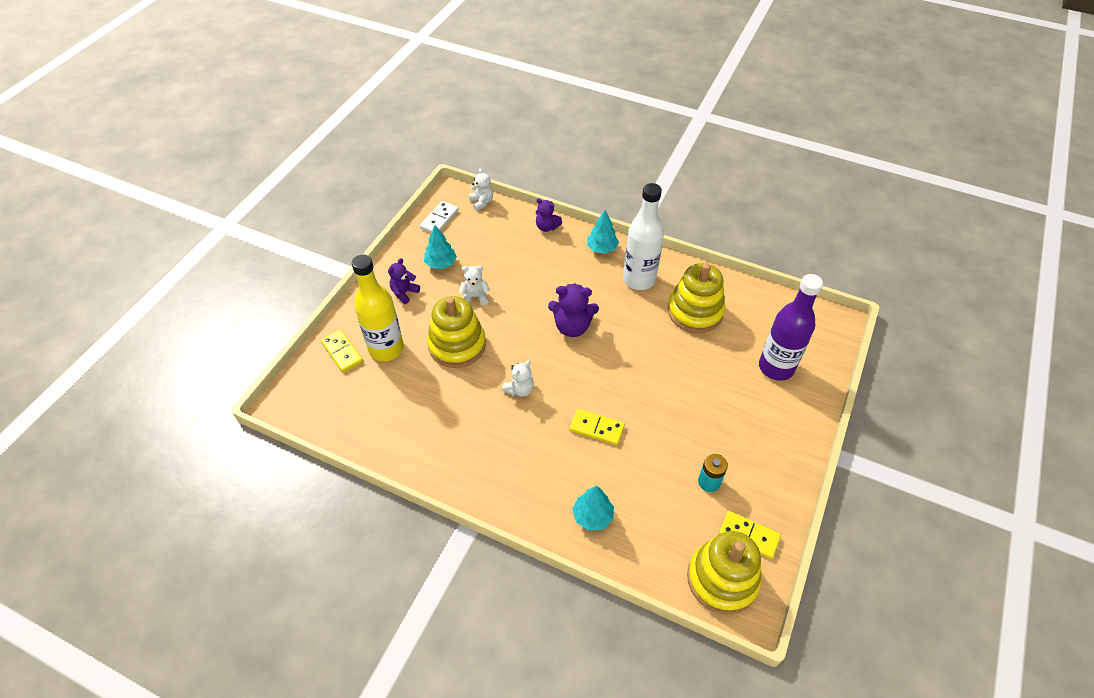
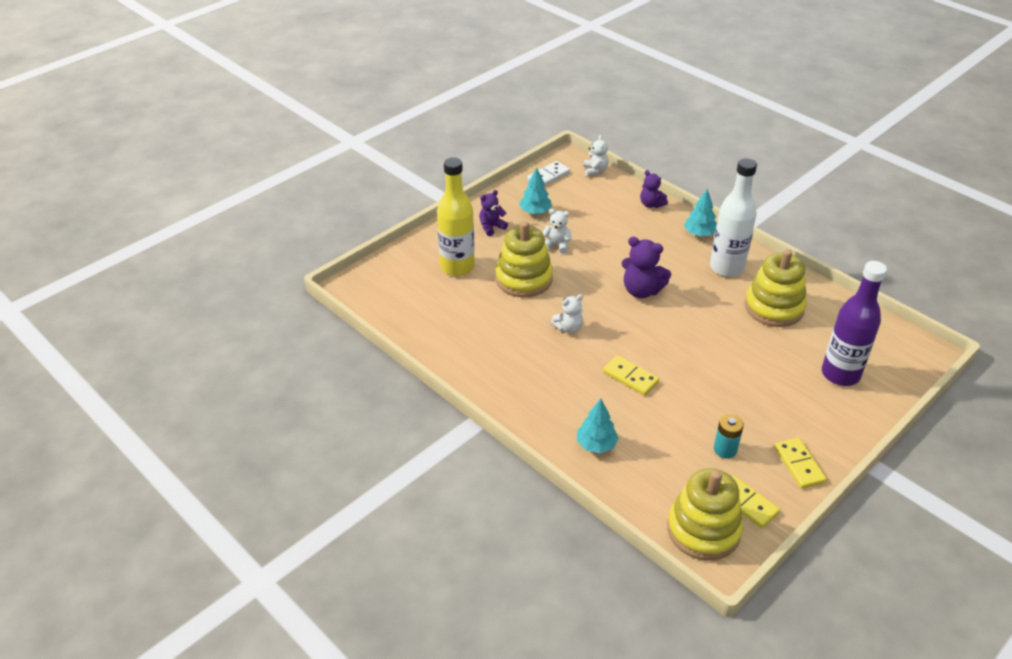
camera: 20 degrees right, 10 degrees down
(342, 352) = (416, 260): yellow domino -> yellow domino (799, 465)

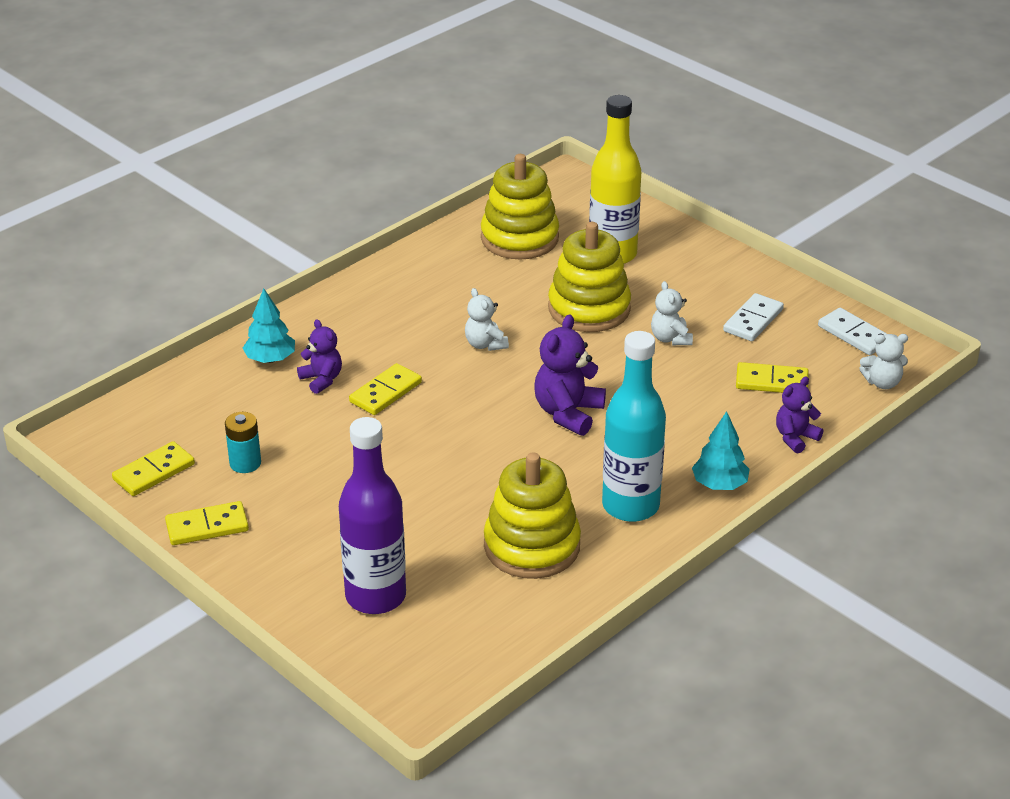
camera: 90 degrees right, 5 degrees down
(491, 227) = (707, 281): purple teddy bear -> purple teddy bear (322, 379)
(535, 212) = (753, 320): turquoise tree -> white domino
(556, 245) = (670, 338): white teddy bear -> white teddy bear turned 150 degrees clockwise
(598, 209) = (771, 381): none -> yellow domino
(703, 530) = (123, 433): yellow stacking toy -> yellow stacking toy (519, 238)
(726, 267) = (630, 506): white bottle -> turquoise bottle

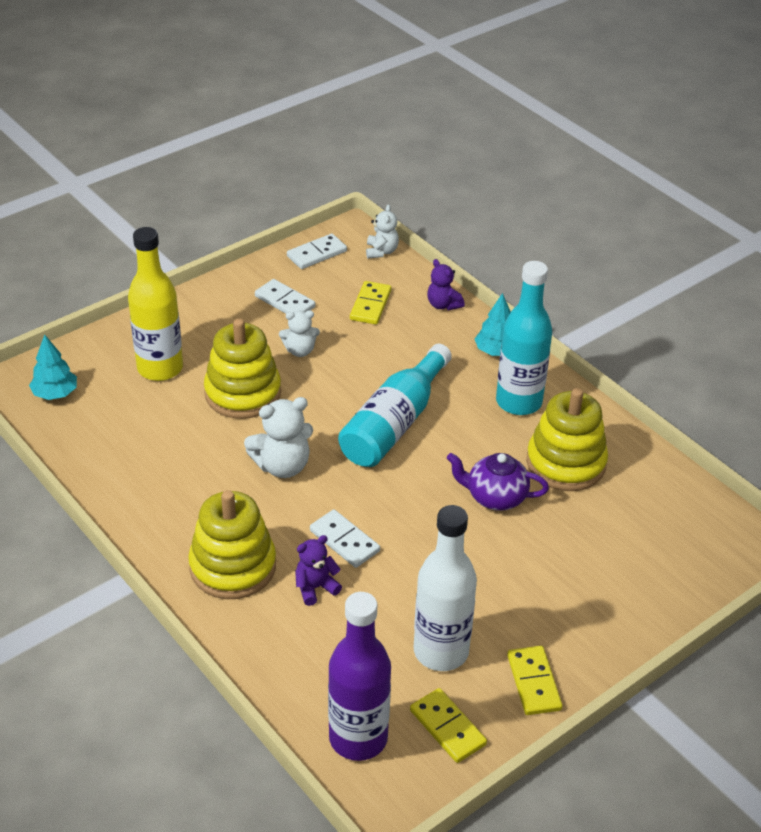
camera: 85 degrees left, 5 degrees up
(245, 463) = (441, 651): turquoise battery -> white bottle
(270, 359) = (272, 628): turquoise tree -> turquoise tree (55, 394)
(375, 596) = (627, 564): purple bottle -> purple bottle (358, 738)
(386, 392) = (344, 541): yellow domino -> white domino
(465, 492) = (495, 497): none -> purple teapot
(485, 344) = (282, 466): white teddy bear -> white teddy bear, size x1.59
(519, 238) = (111, 426): yellow stacking toy -> yellow stacking toy (233, 566)
(568, 413) = (394, 423): purple teddy bear -> turquoise bottle

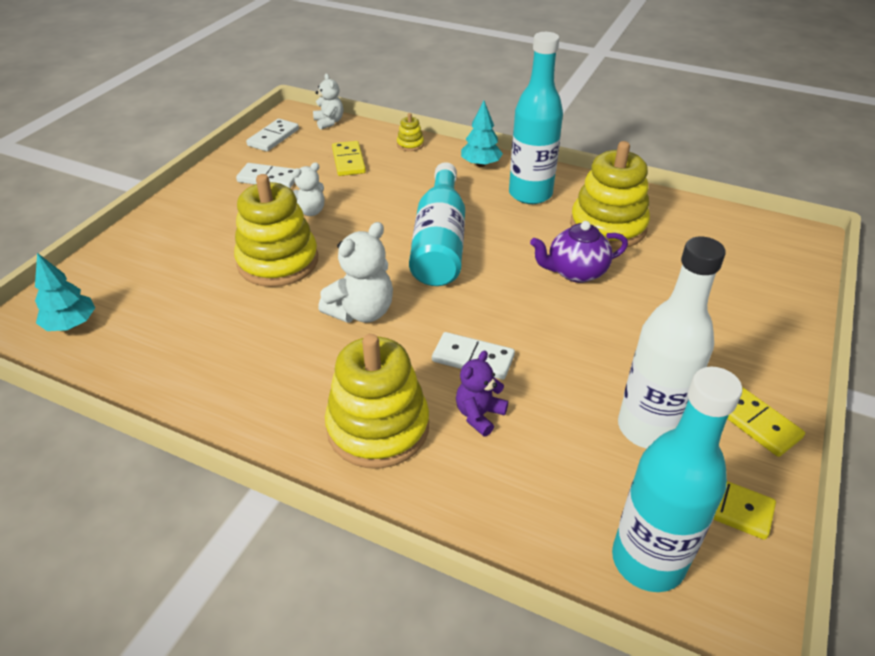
camera: 25 degrees left, 0 degrees up
(160, 368) = (178, 266): yellow bottle -> none
(358, 738) = (648, 560): purple bottle -> turquoise bottle
(443, 305) = (410, 144): purple teddy bear -> yellow stacking toy

